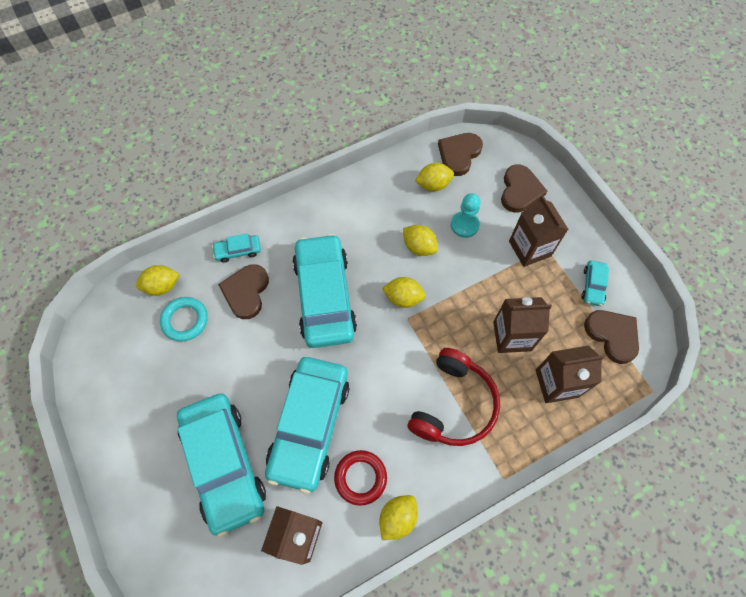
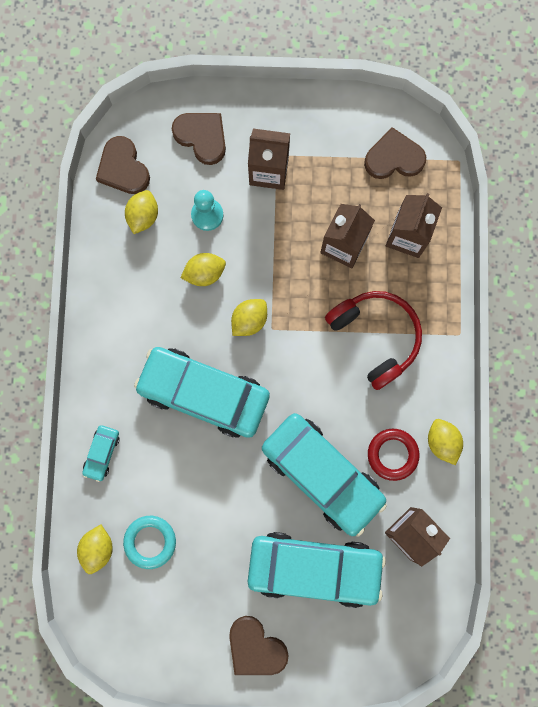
camera: 60 degrees left, 15 degrees up
(246, 292) = (154, 467): brown heart -> brown heart (255, 648)
(593, 286) = (339, 140): turquoise car -> none

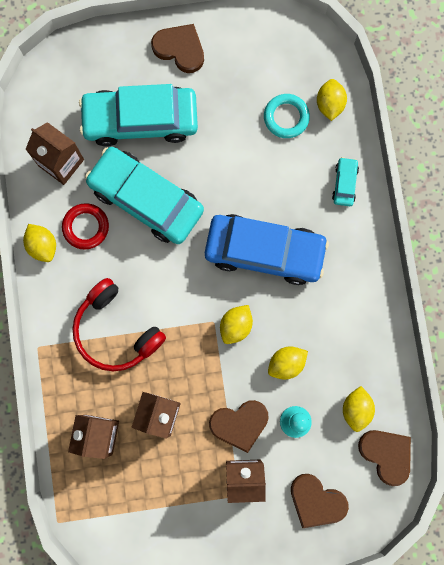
camera: 170 degrees right, 0 degrees up
(204, 393) = (264, 251): turquoise car -> blue car
(394, 158) = (123, 513): brown heart -> brown heart (239, 424)

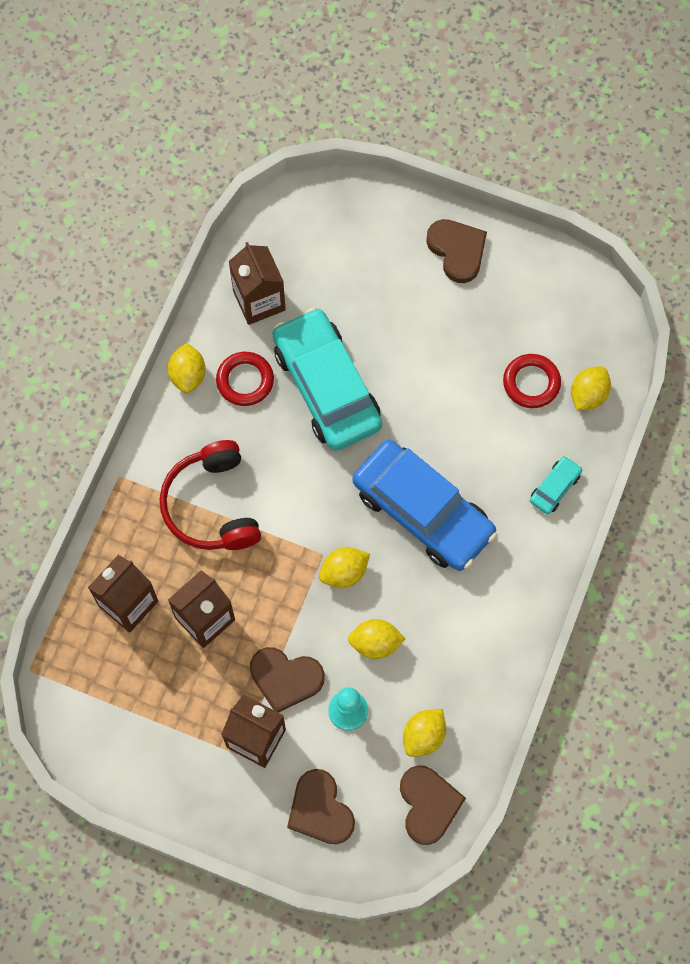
camera: 30 degrees right, 10 degrees down
(140, 120) = (370, 302): turquoise car -> none
(286, 117) = (531, 383): turquoise ring -> red ring

